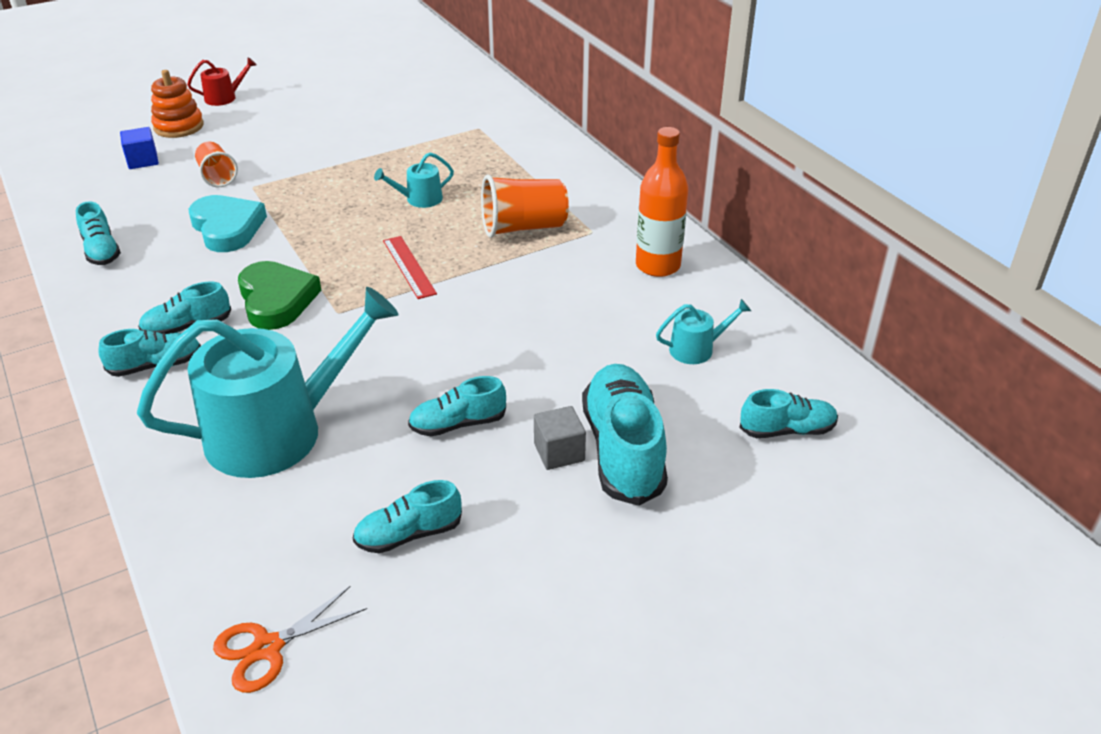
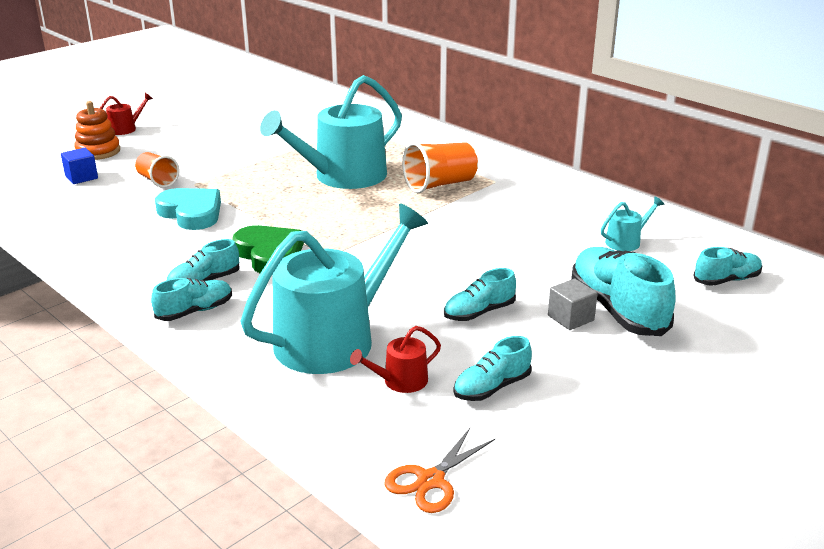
camera: 15 degrees left, 10 degrees down
(101, 251) = (88, 241): turquoise shoe -> none
(314, 504) = (400, 381): none -> red watering can
(409, 267) = (365, 220): red ruler -> none
(419, 199) = (343, 176): turquoise watering can -> turquoise watering can, size x2.38
(657, 266) = (560, 196): orange bottle -> none

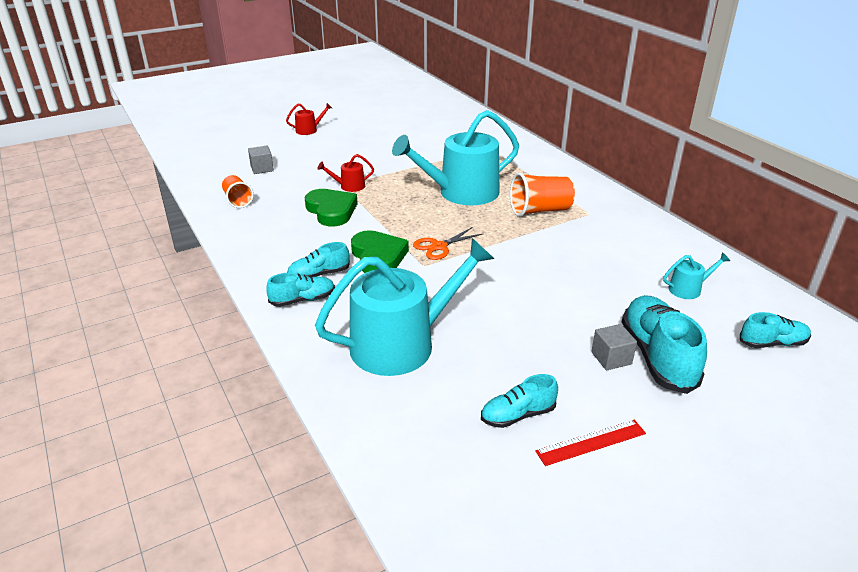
camera: 15 degrees right, 5 degrees up
(81, 177) = (262, 169): blue cube -> grey cube
(98, 151) = (282, 148): orange stacking toy -> none
(157, 180) = (316, 178): orange cup -> orange cup (238, 200)
(191, 213) = (331, 211): turquoise heart -> green heart
(400, 381) = (442, 394): red watering can -> red watering can (349, 186)
(430, 480) = (434, 496): orange scissors -> orange scissors (439, 246)
(479, 312) = (532, 339): turquoise shoe -> none
(578, 400) = (591, 442): none -> red ruler

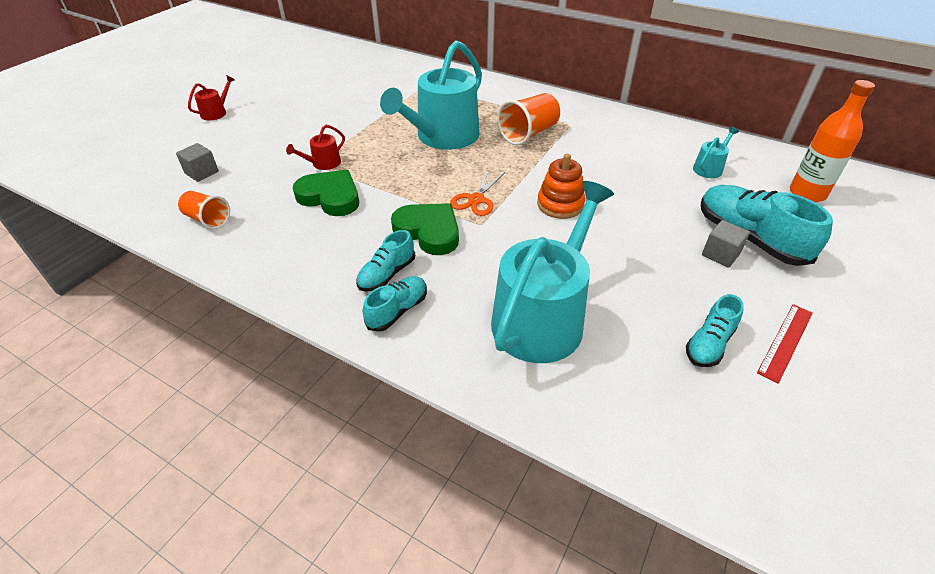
camera: 30 degrees left, 10 degrees up
(506, 272) = (560, 204): none -> orange stacking toy
(772, 343) = (807, 193): turquoise shoe -> orange bottle

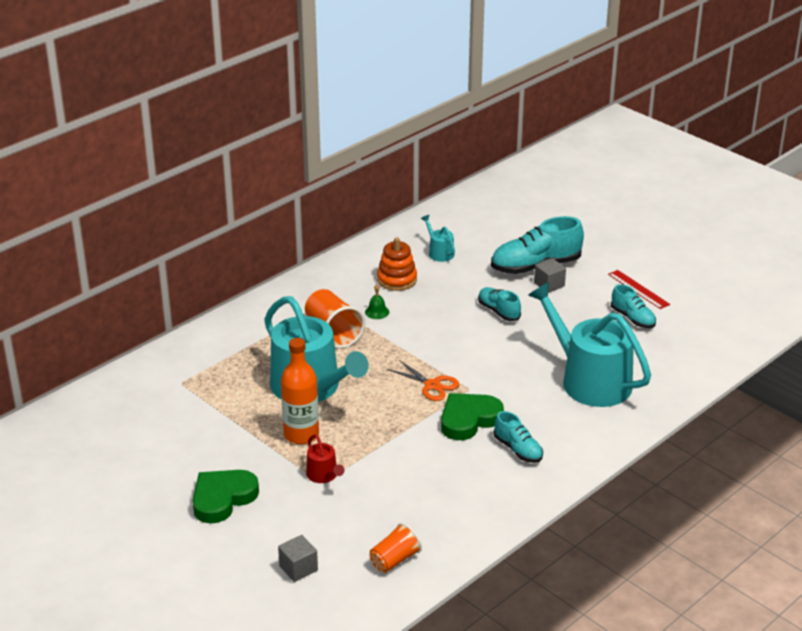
camera: 75 degrees left, 10 degrees down
(216, 112) = (151, 561): red watering can -> none
(330, 197) = (389, 474): green heart -> green heart (222, 498)
(397, 311) = (562, 449): turquoise shoe -> turquoise shoe (498, 311)
(560, 204) = (458, 341): orange stacking toy -> orange stacking toy (397, 279)
(576, 150) = (377, 312): none -> green bell
(807, 193) = (493, 222): orange bottle -> orange bottle (301, 435)

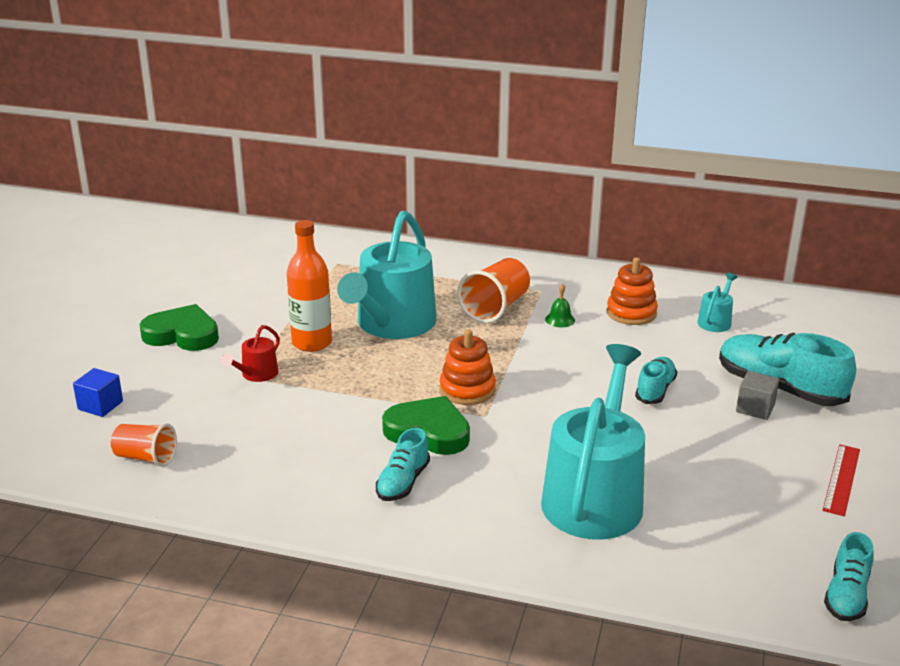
camera: 60 degrees right, 5 degrees down
(298, 568) = (100, 405): grey cube -> blue cube
(432, 385) = (467, 390): orange scissors -> orange stacking toy
(632, 318) = (770, 493): turquoise shoe -> turquoise shoe (846, 595)

